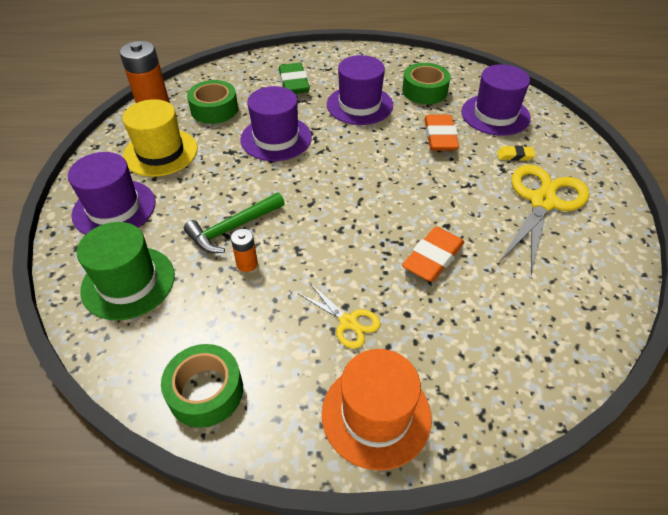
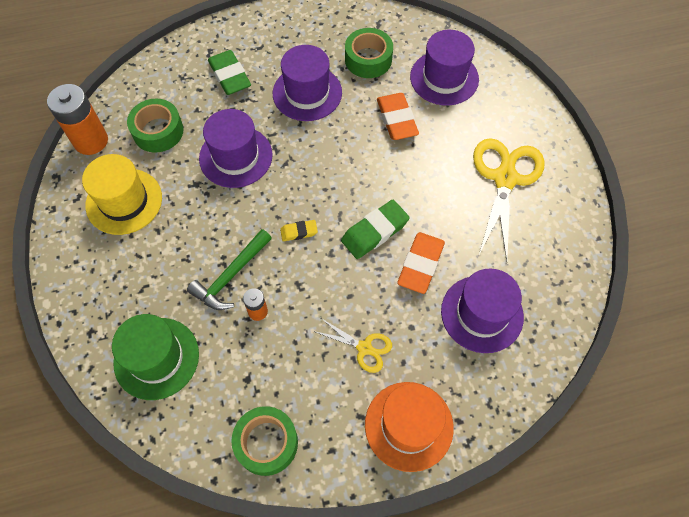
camera: 15 degrees left, 15 degrees up
(114, 208) = (106, 280): purple hat -> purple hat (482, 313)
(391, 220) = (375, 232): none -> green eraser
(515, 156) = (471, 128): yellow eraser -> yellow eraser (299, 232)

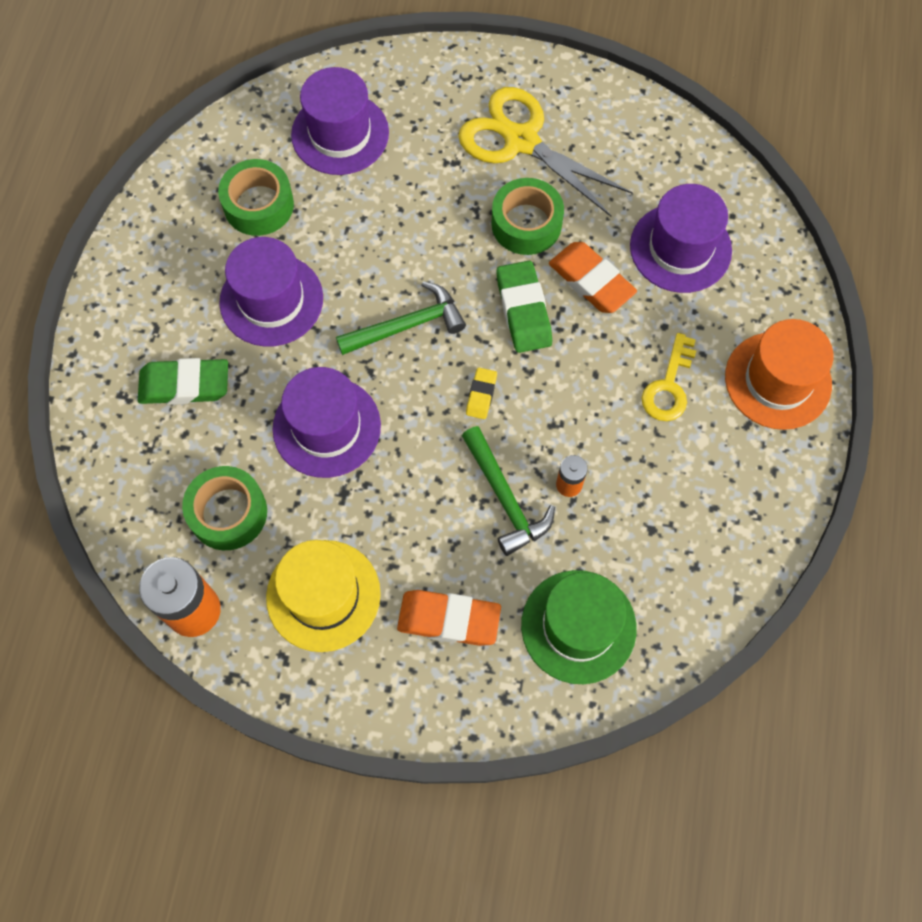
camera: 65 degrees left, 5 degrees up
(266, 443) = (738, 537): green tape -> green tape (526, 224)
(328, 170) = (407, 325): none -> green hammer
(364, 348) = (668, 386): yellow scissors -> yellow key
(396, 119) = (374, 215): orange eraser -> orange eraser (449, 619)

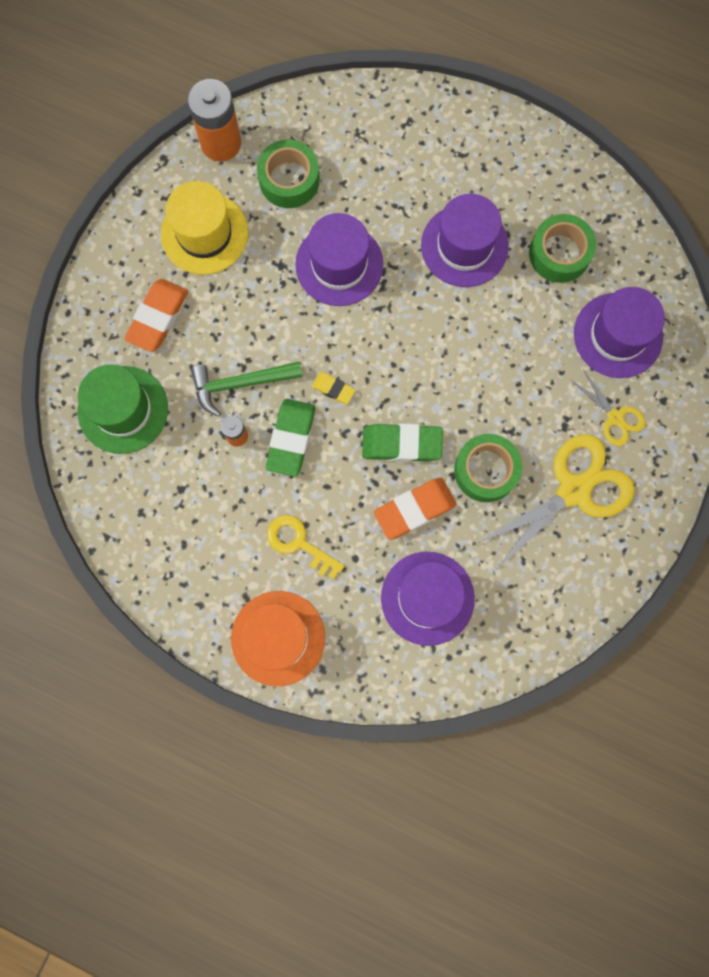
camera: 105 degrees right, 10 degrees up
(185, 385) = (405, 167): green eraser -> green eraser (291, 439)
(407, 325) = (413, 347): green hammer -> none
(432, 120) = (615, 418): none -> yellow scissors

